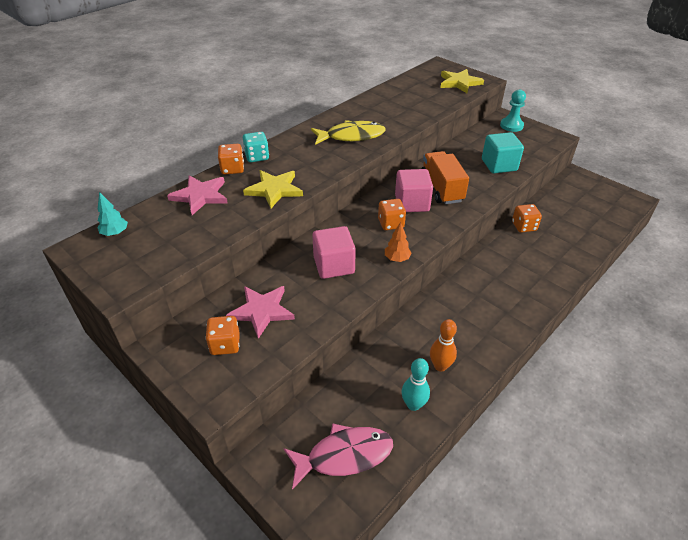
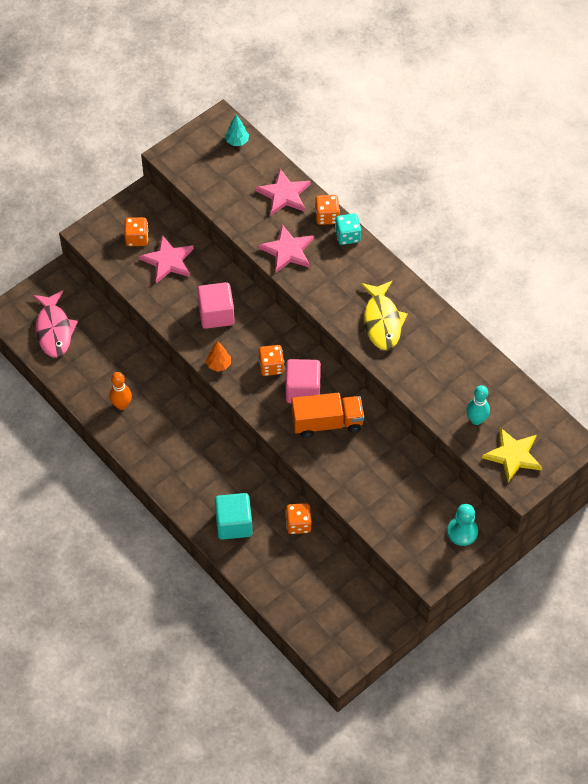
camera: 95 degrees right, 15 degrees up
(274, 190) = (287, 251): yellow star -> pink star
(413, 404) = (88, 379): turquoise bowling pin -> turquoise bowling pin (476, 420)
(499, 165) = (369, 492): turquoise cube -> turquoise cube (234, 524)

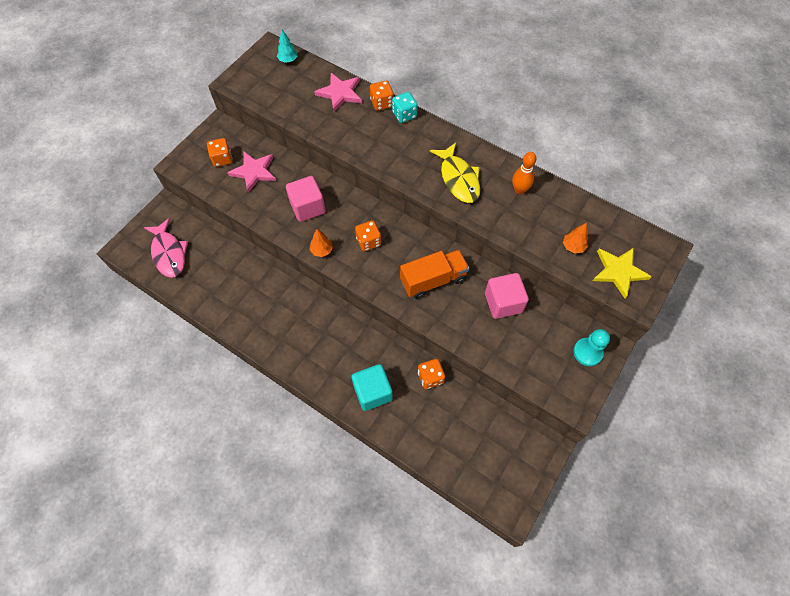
camera: 15 degrees left, 5 degrees up
(122, 405) = (244, 305): orange bowling pin -> orange bowling pin (519, 190)
(287, 251) = (357, 137): pink star -> none
(303, 390) = (402, 256): pink cube -> pink cube (503, 303)
(476, 420) = (573, 246): turquoise bowling pin -> orange tree

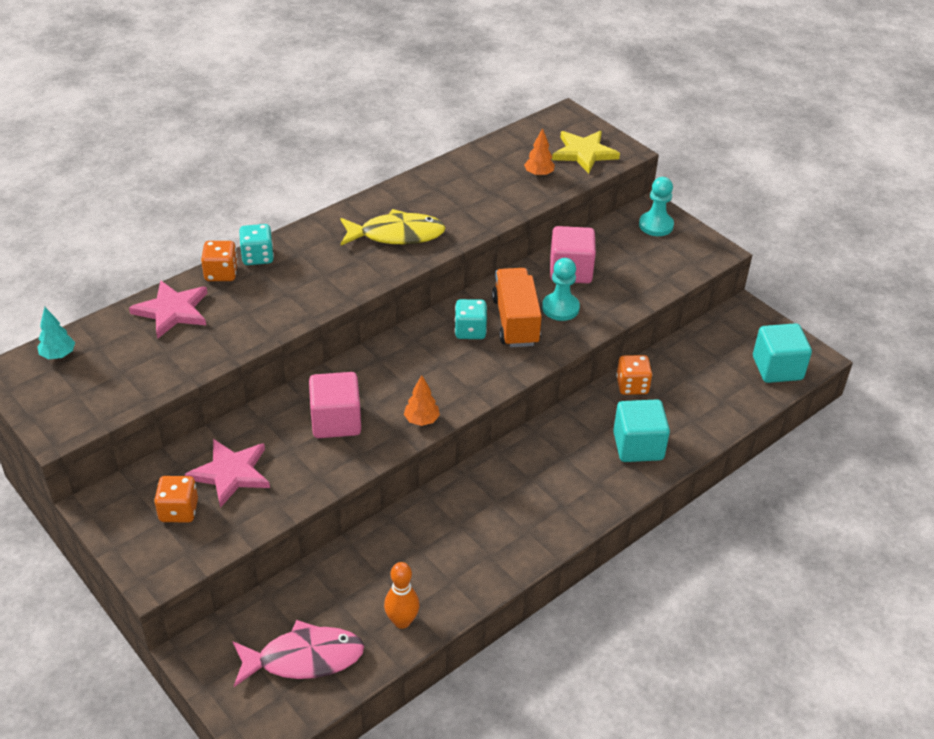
camera: 75 degrees left, 20 degrees down
(368, 241) = (428, 369): orange dice -> none
(413, 255) = (470, 331): none -> turquoise dice
(458, 305) = (560, 308): none -> turquoise pawn
(489, 481) = (777, 368): none -> turquoise cube
(519, 190) = (439, 191): orange bowling pin -> orange bowling pin (402, 621)

